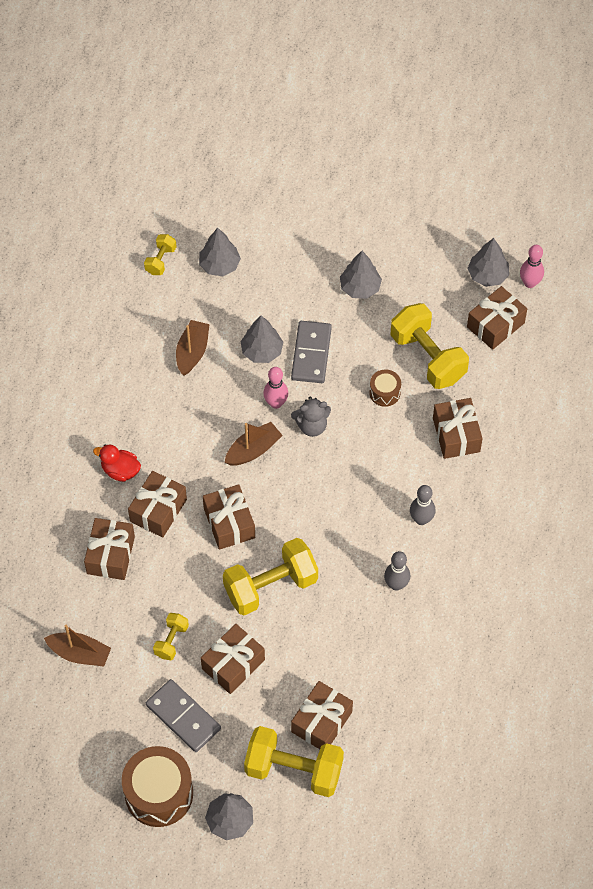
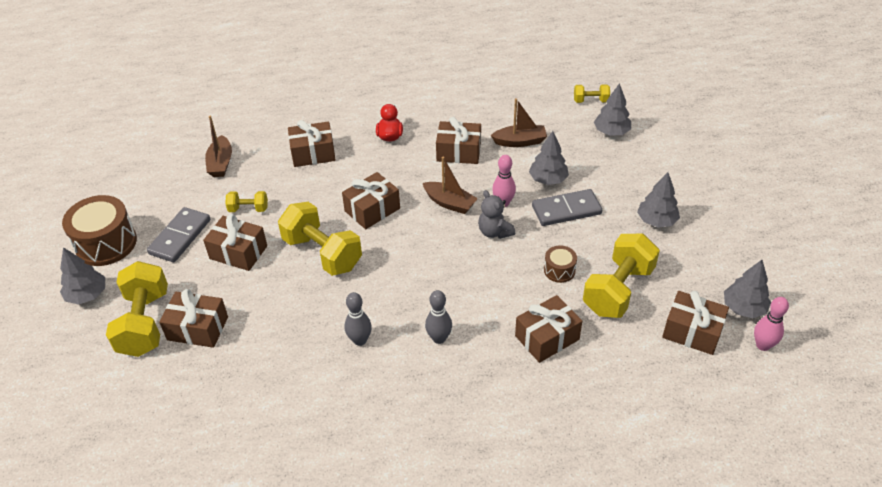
camera: 70 degrees right, 15 degrees down
(158, 510) = (364, 166): brown gift -> brown gift (458, 152)

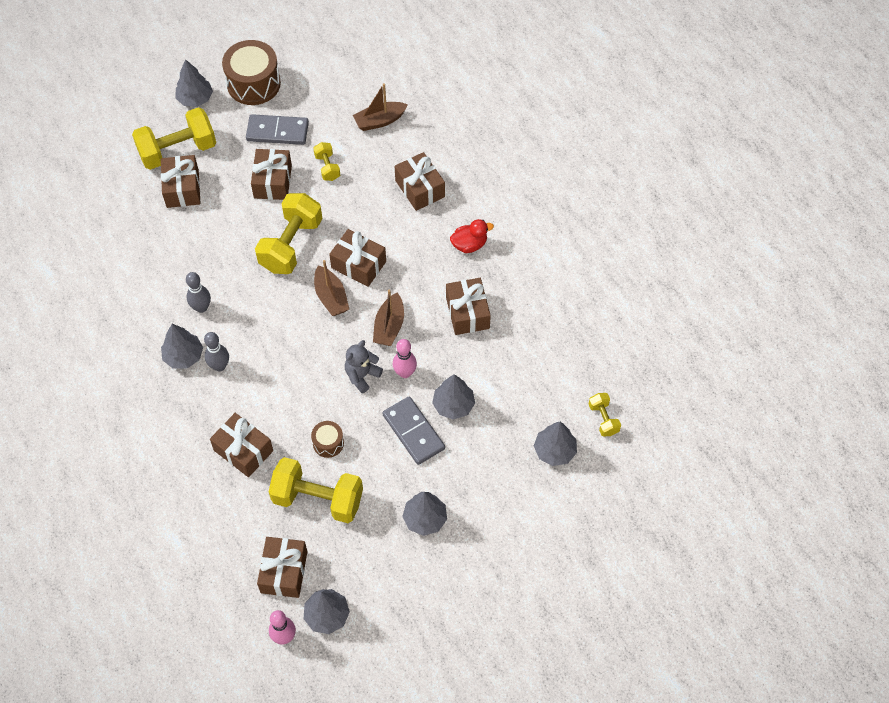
camera: 70 degrees right, 15 degrees up
(413, 367) = (183, 356): none -> grey tree
(520, 141) = (505, 365): brown boat -> brown boat (331, 297)

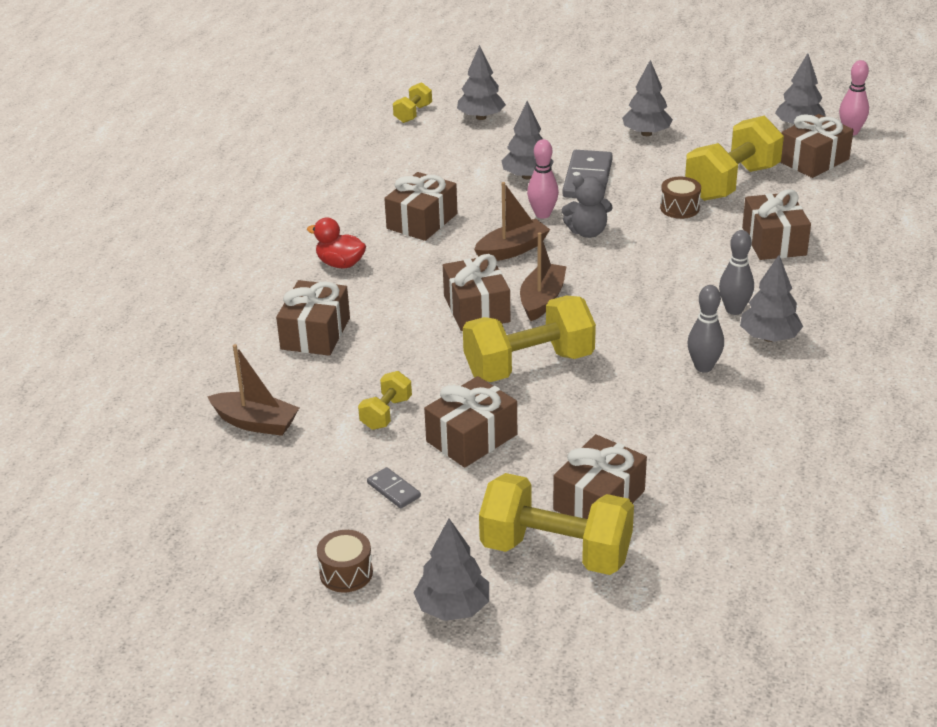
camera: 135 degrees left, 25 degrees down
(253, 83) = (346, 573): brown drum -> brown drum, size x0.50
(277, 131) = (393, 490): grey domino -> grey domino, size x0.50
(318, 499) = (732, 183): yellow dumbbell -> yellow dumbbell turned 75 degrees clockwise

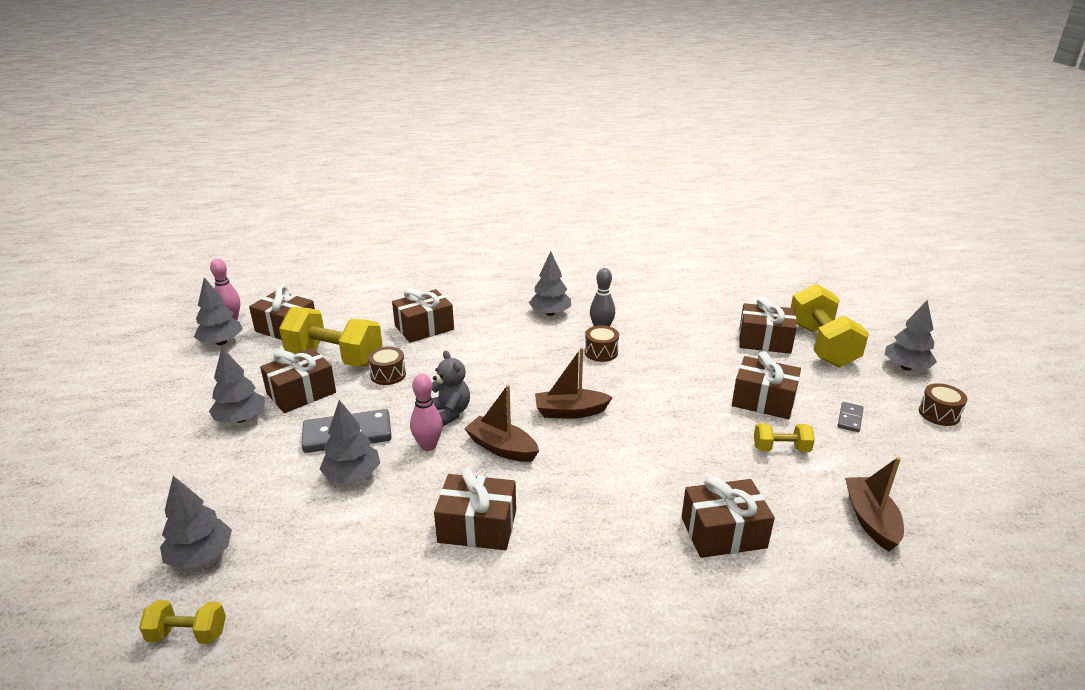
camera: 115 degrees left, 5 degrees down
(340, 264) = (596, 562): red duck -> none
(476, 309) = (608, 443): brown gift -> brown gift (301, 393)
(529, 365) = (660, 397): yellow dumbbell -> none
(648, 351) = (601, 352): none -> brown drum
(734, 310) = (526, 329): grey bowling pin -> none

